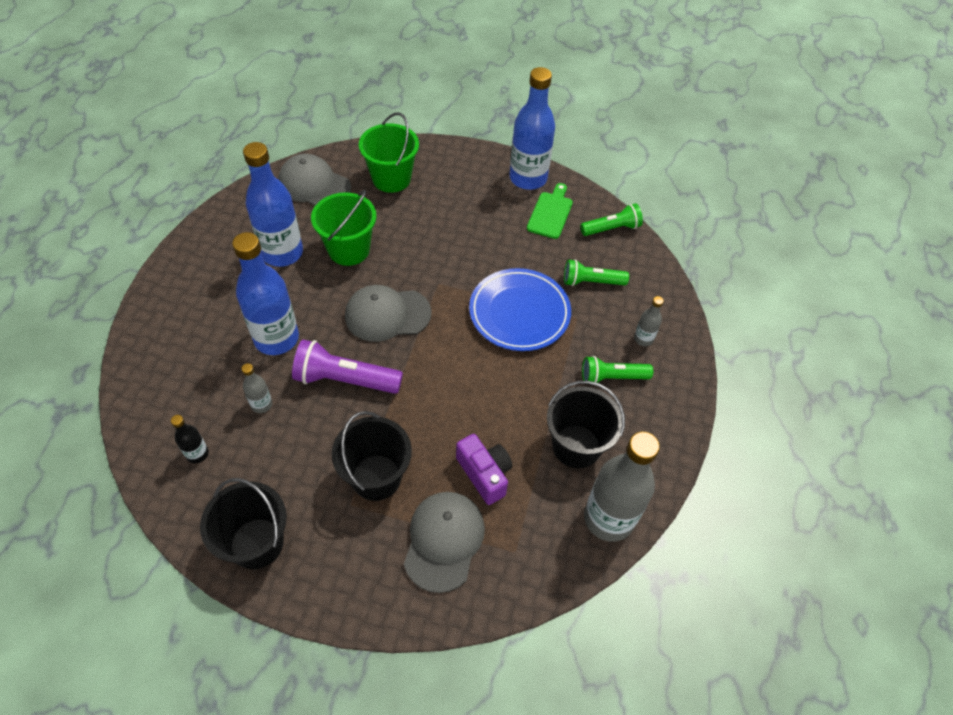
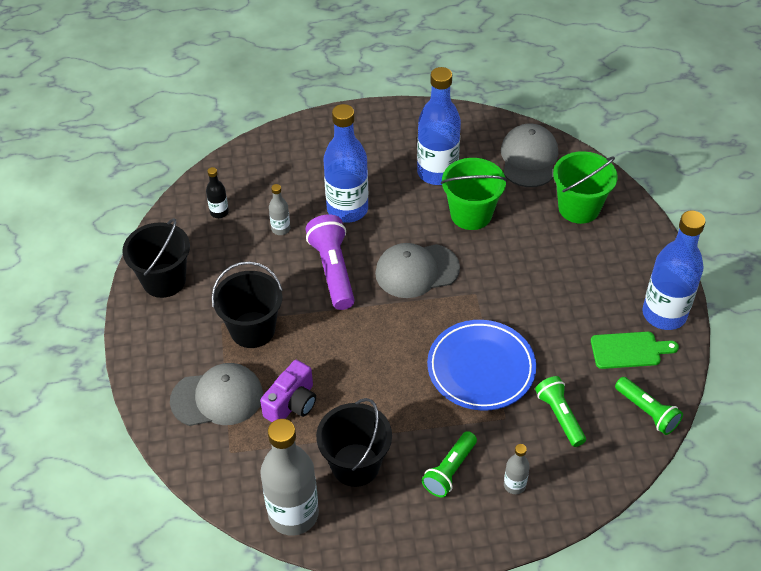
camera: 70 degrees right, 5 degrees down
(387, 314) = (416, 271): grey cap -> grey cap turned 75 degrees counterclockwise
(612, 377) = (450, 471): green flashlight -> green flashlight turned 120 degrees counterclockwise

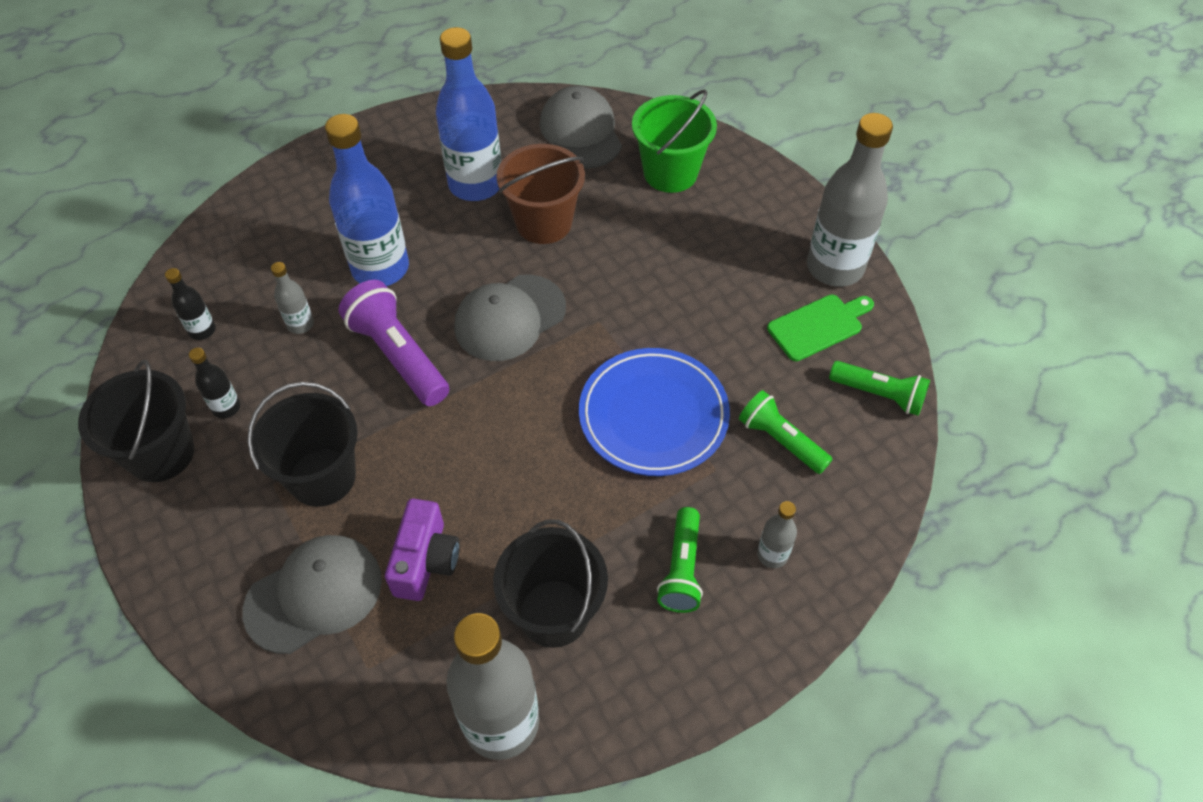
camera: 25 degrees left, 5 degrees up
(213, 266) = (226, 407): none -> black bottle
(471, 214) = (544, 223): green bucket -> brown bucket
(664, 314) = (835, 267): blue bottle -> grey bottle

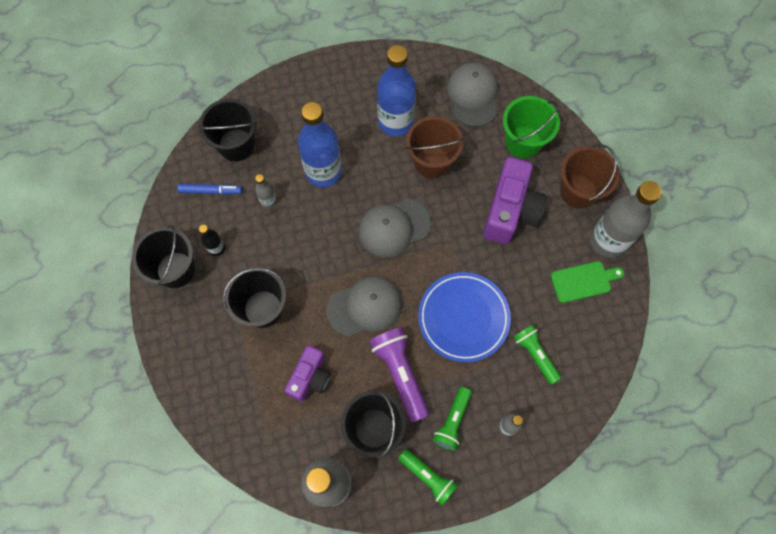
camera: 15 degrees right, 15 degrees up
(202, 330) = (210, 191): black bottle -> blue marker
(233, 261) = (236, 145): none -> black bucket
(314, 595) = (245, 381): grey cap -> grey cap (365, 307)
(398, 356) = (321, 238): purple flashlight -> purple flashlight (400, 373)
(679, 260) = (510, 211): none -> purple camera
(770, 216) = (578, 191): none -> brown bucket
(879, 394) = (605, 339): green flashlight -> green flashlight (428, 477)

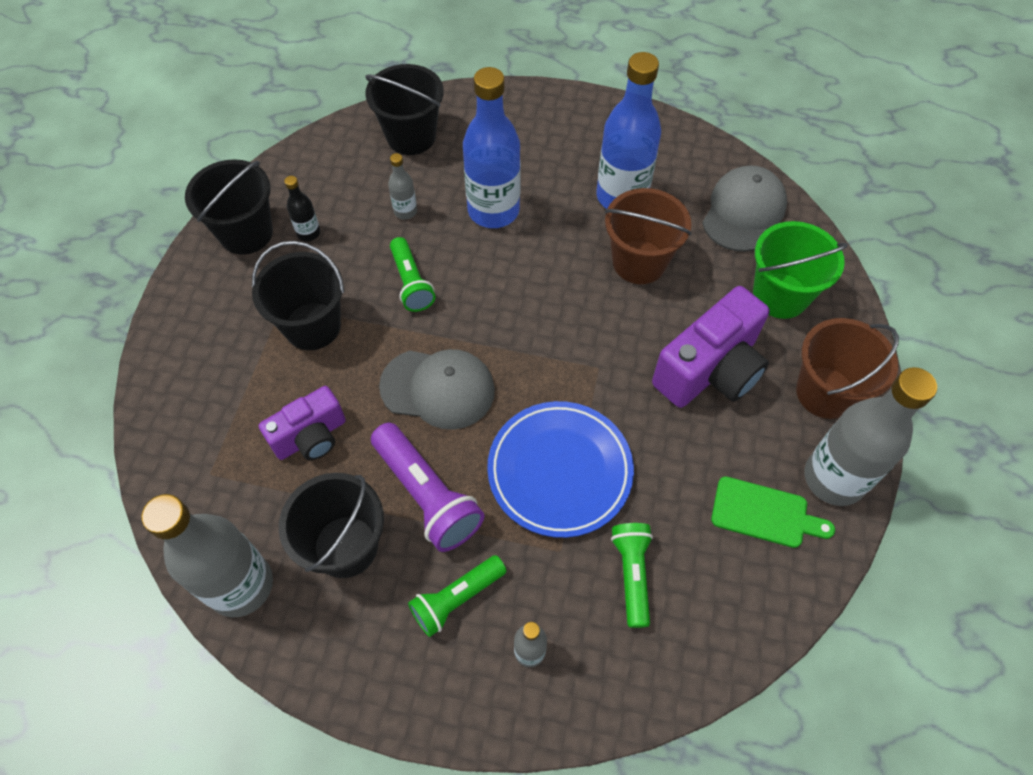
camera: 30 degrees right, 10 degrees down
(210, 191) = (347, 170): blue marker -> none
(394, 227) = (539, 314): grey cap -> none
(400, 373) = (427, 495): purple flashlight -> purple flashlight turned 135 degrees clockwise
(428, 477) = (373, 655): green flashlight -> green flashlight (411, 283)

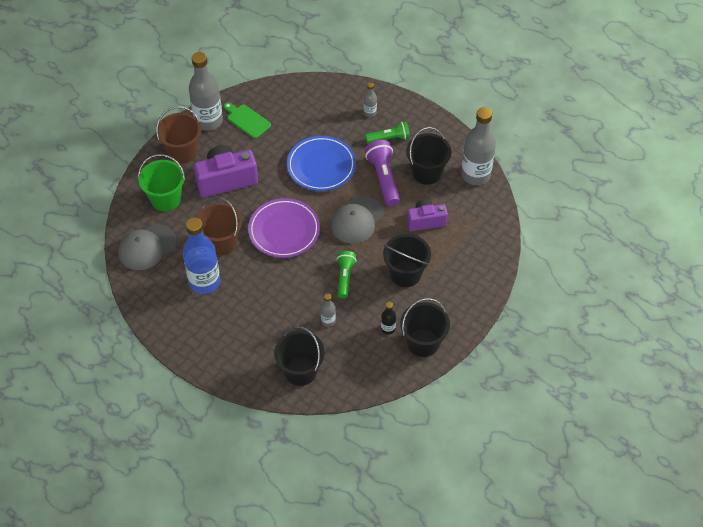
camera: 155 degrees left, 5 degrees down
(438, 388) = (357, 220): grey cap -> grey cap turned 90 degrees counterclockwise
(493, 210) = (279, 301): blue bottle -> none
(552, 320) = (284, 230): none -> purple plate
(631, 574) = (315, 121): green flashlight -> none

